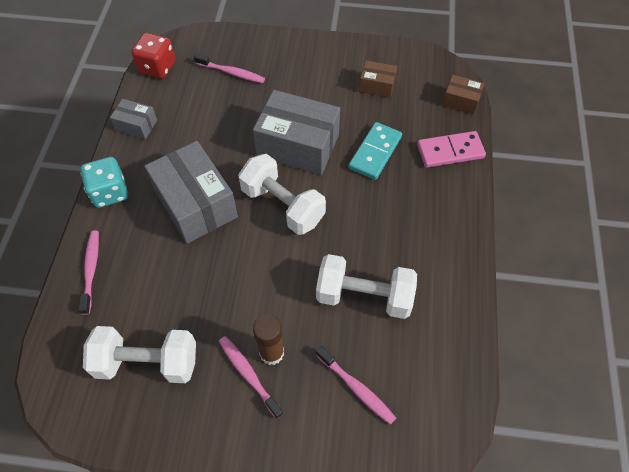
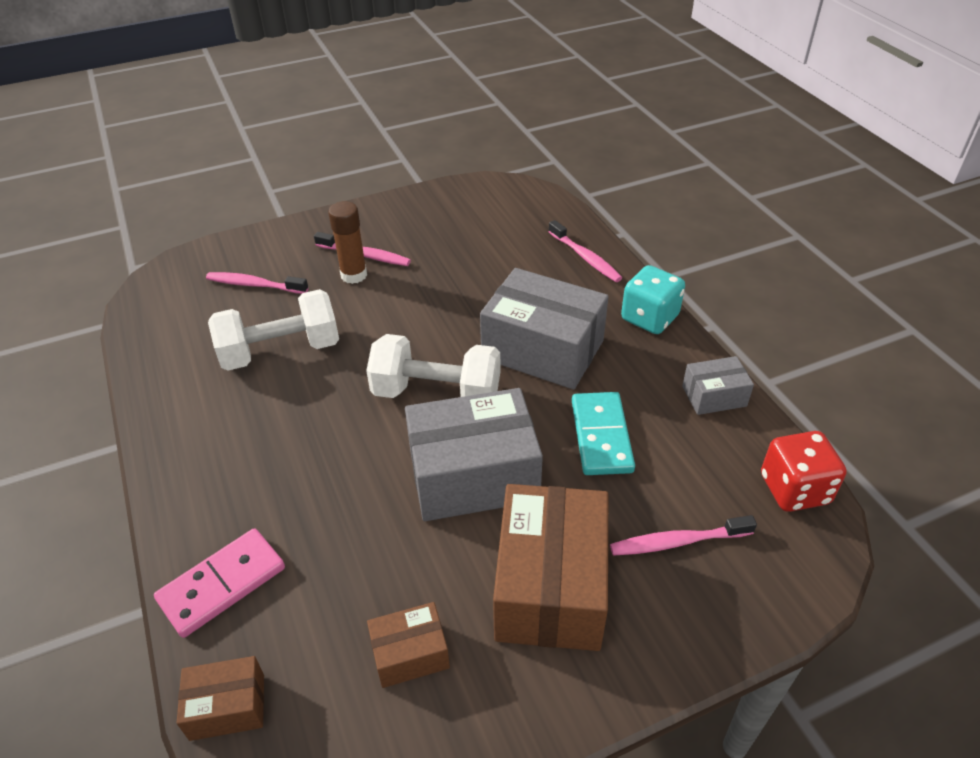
camera: 150 degrees right, 15 degrees down
(147, 362) = (463, 229): white dumbbell -> none
(301, 82) = (550, 586): none -> brown box
(375, 152) = (349, 521): turquoise domino -> turquoise domino (601, 436)

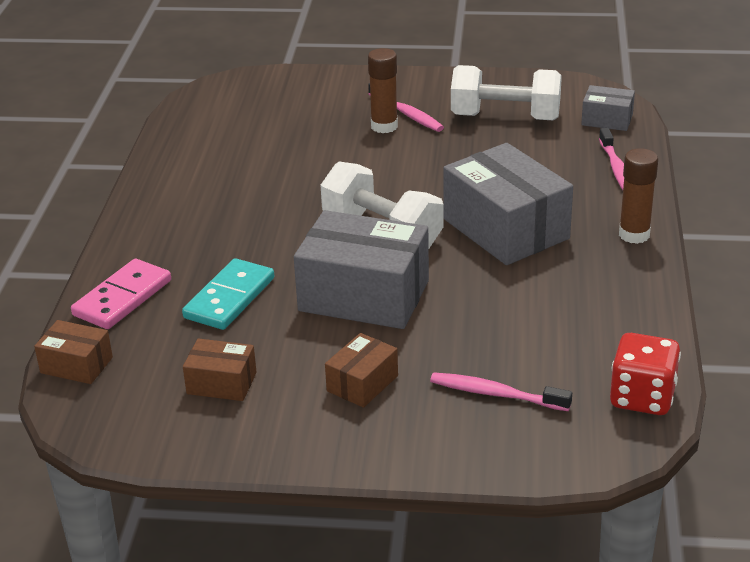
camera: 30 degrees right, 10 degrees down
(222, 584) = (122, 298): pink domino -> pink domino turned 45 degrees counterclockwise
(254, 285) = (293, 111): pink toothbrush -> none
(280, 351) = (277, 165): white dumbbell -> white dumbbell (505, 117)
(550, 586) = (362, 383): brown box -> brown box, size x0.49
(601, 436) = (499, 305): turquoise domino -> turquoise domino (229, 298)
(649, 318) = (634, 235): turquoise dice -> brown glue stick
(714, 396) = (636, 310): grey box -> grey box (607, 120)

